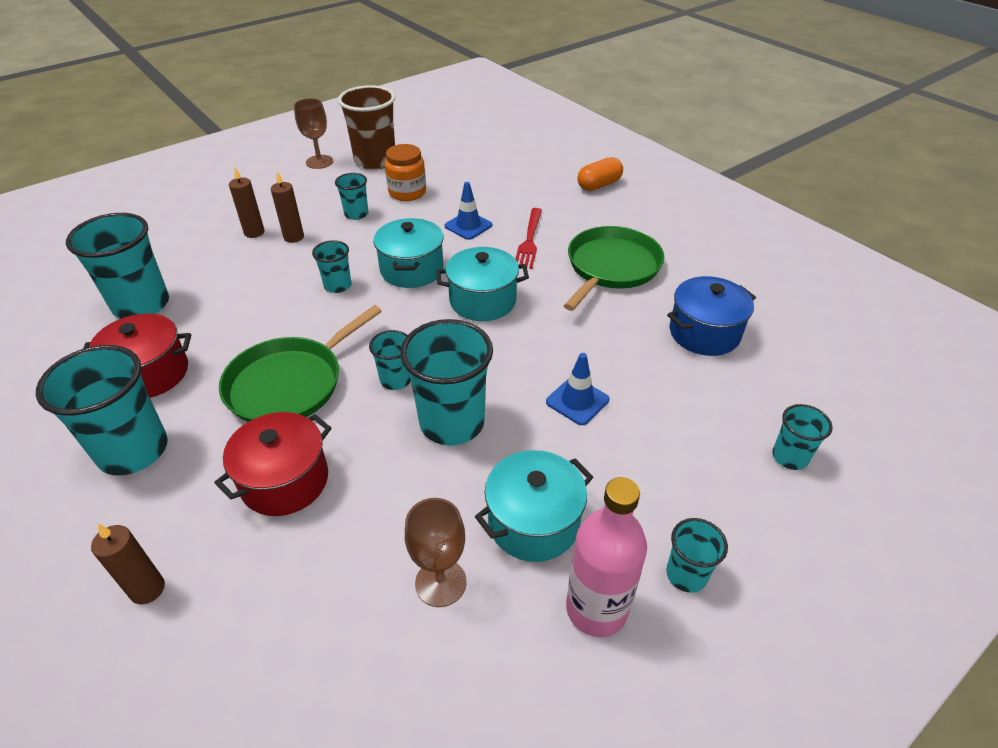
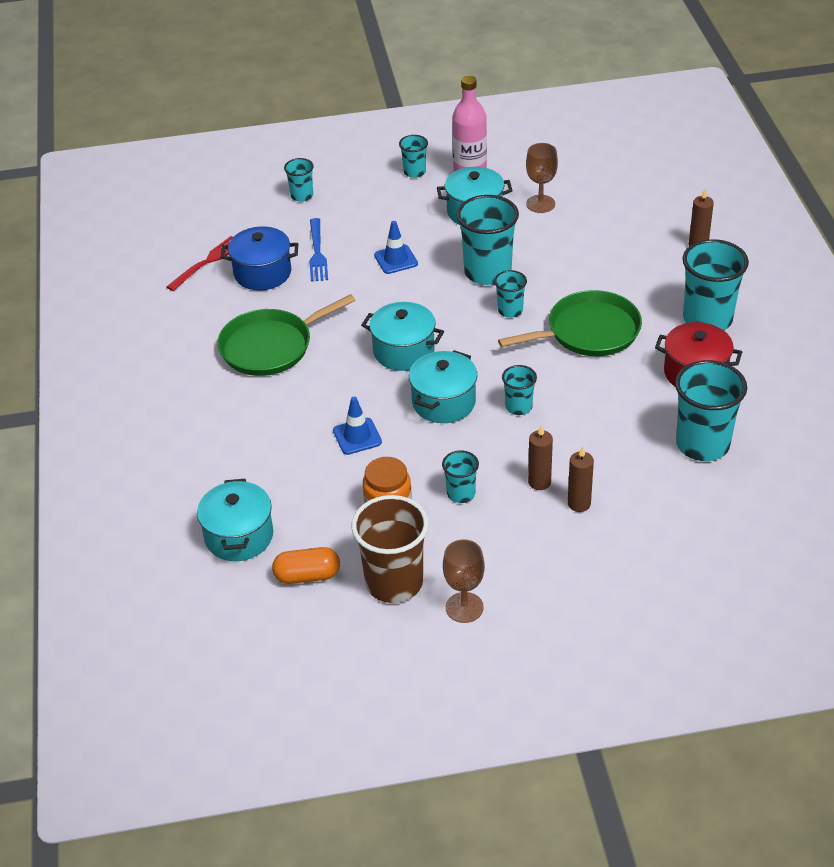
camera: 150 degrees left, 0 degrees up
(285, 481) = (609, 272): red pot -> none
(500, 155) = (239, 536): none -> turquoise pot
(529, 240) = (314, 398): red fork -> red fork (207, 262)
(599, 185) = (179, 445): orange capsule -> orange capsule (307, 576)
(675, 378) = (317, 253): none -> blue fork

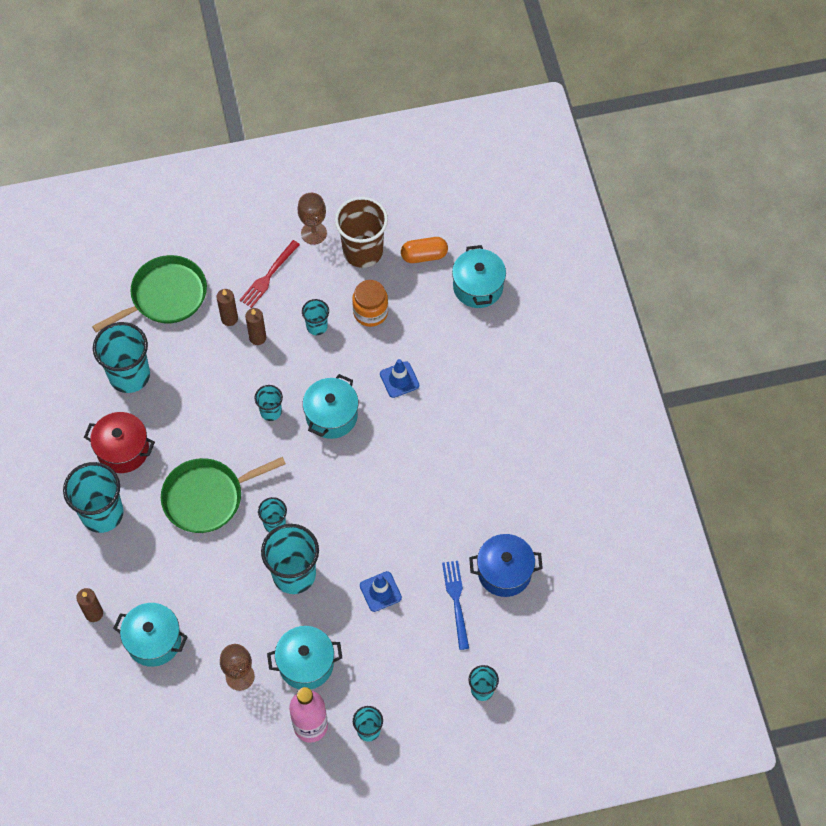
camera: 175 degrees right, 20 degrees up
(207, 262) = (560, 587): red fork -> red fork (268, 276)
(270, 346) = (482, 477): green pan -> green pan (165, 296)
(403, 351) = (367, 473): turquoise pot -> turquoise pot (154, 641)

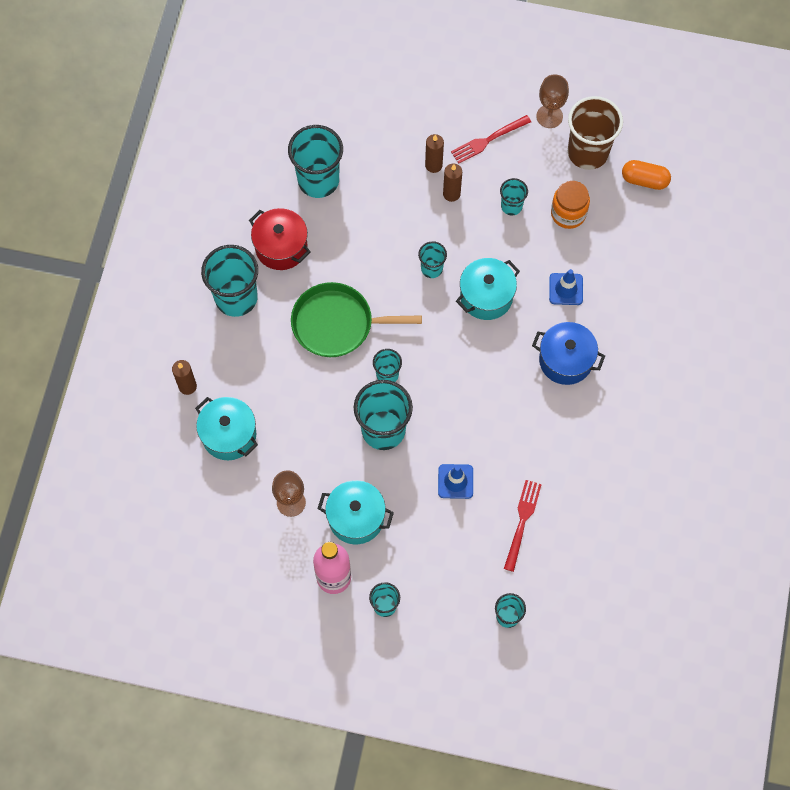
camera: 25 degrees right, 5 degrees up
(165, 296) = (384, 120): green pan -> none
(456, 601) = (522, 522): blue fork -> red fork
(478, 287) = (682, 231): turquoise pot -> none
(504, 572) = (580, 514): blue pot -> blue pot (565, 360)

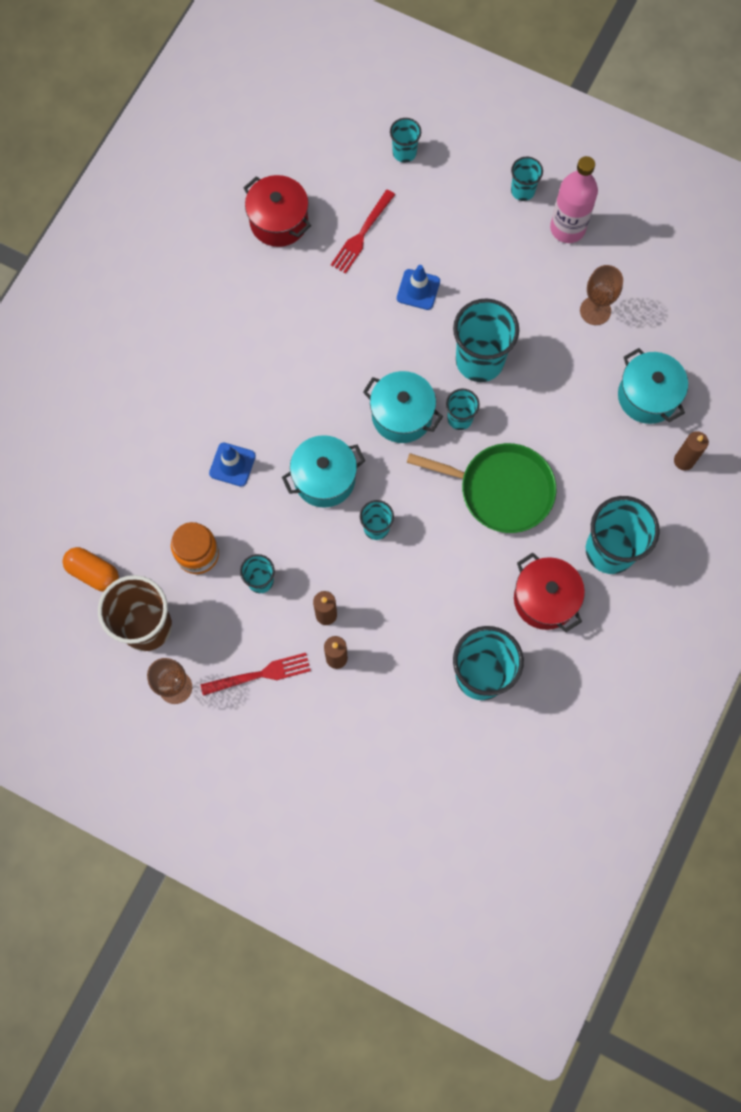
camera: 165 degrees left, 5 degrees up
(356, 518) = (531, 279): turquoise pot -> turquoise pot (402, 415)
(565, 360) = (261, 385): blue pot -> none
(602, 514) = (279, 221): none -> red pot

